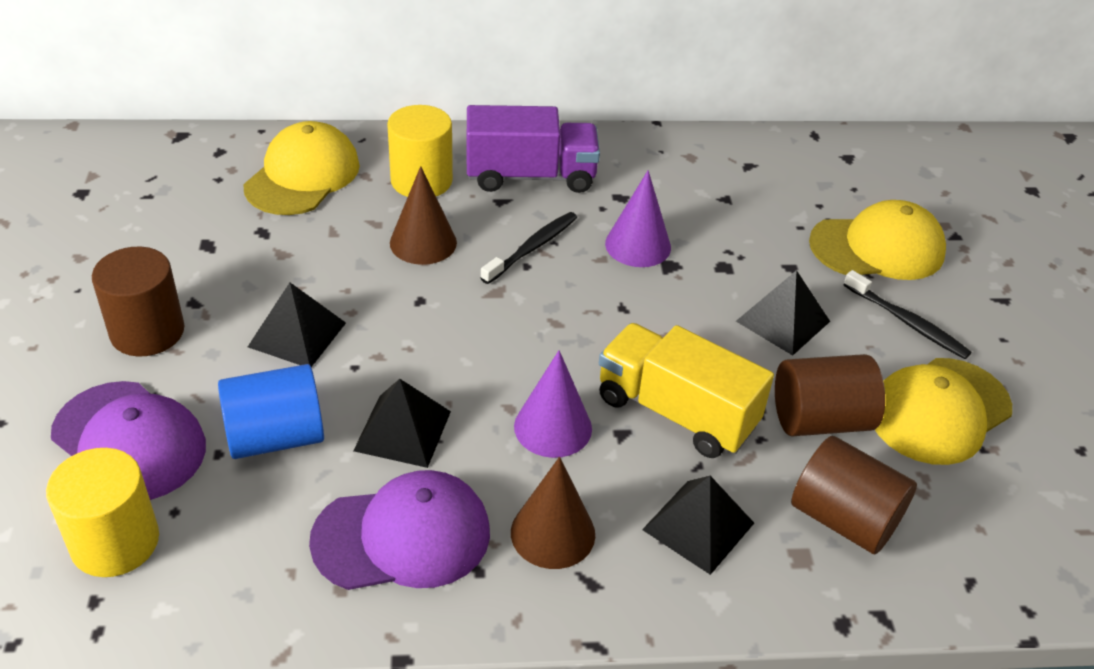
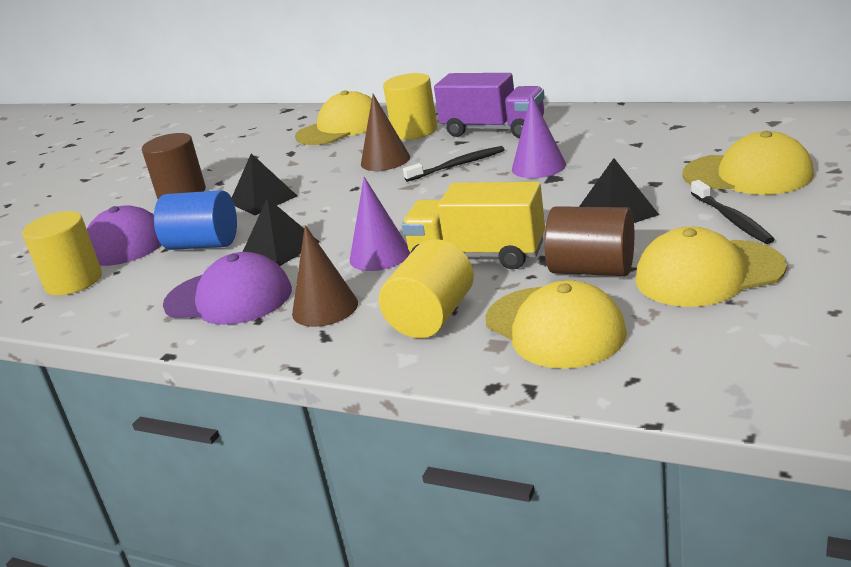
camera: 35 degrees right, 15 degrees down
(676, 412) = (478, 255): yellow truck -> yellow truck turned 45 degrees counterclockwise
(698, 526) = (432, 317): black pyramid -> yellow cylinder
(844, 519) = (554, 327): brown cylinder -> yellow cap

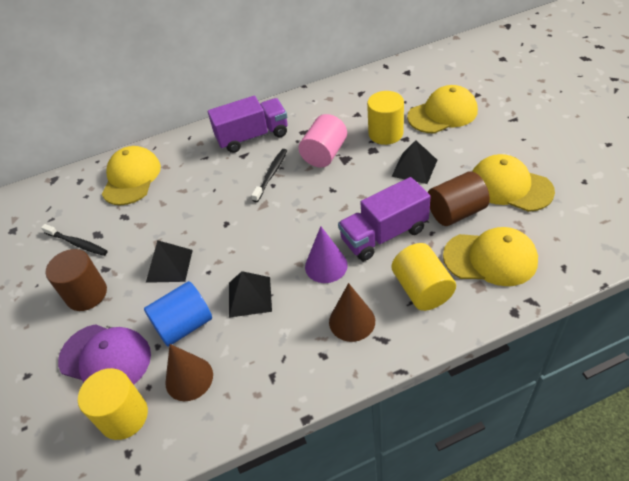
camera: 45 degrees left, 20 degrees up
(229, 298) = (276, 353): purple cap -> none
(385, 160) = (213, 192): brown cone -> brown cone (189, 378)
(414, 131) = (196, 159): yellow cylinder -> yellow cylinder (385, 133)
(478, 255) = (384, 234): yellow truck -> purple truck
(538, 166) = (324, 154): purple cone -> pink cylinder
(708, 274) = (510, 186): yellow cap -> yellow cap turned 90 degrees clockwise
(731, 219) = (474, 147): black toothbrush -> black toothbrush (77, 243)

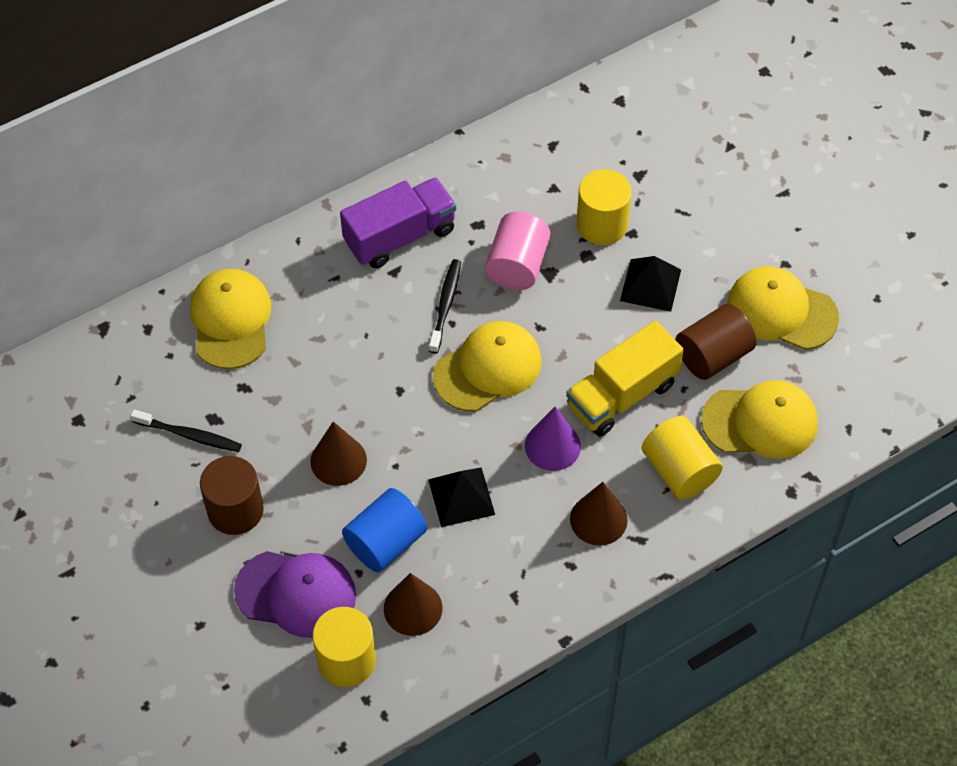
camera: 15 degrees left, 10 degrees up
(169, 266) = (338, 460): black pyramid -> brown cone
(384, 234) = (622, 395): purple truck -> yellow truck
(442, 114) = (682, 185): yellow cap -> yellow cap (488, 368)

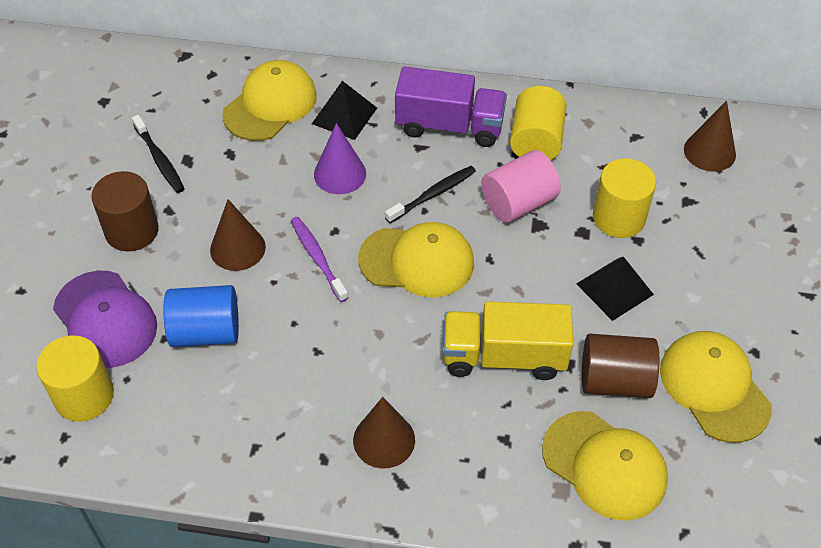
camera: 40 degrees right, 5 degrees down
(410, 422) = (317, 258): none -> purple toothbrush
(413, 608) = (171, 395): brown cone -> brown cone (709, 152)
(461, 496) = (296, 340): black pyramid -> black pyramid (344, 115)
(552, 446) = (407, 354): purple cone -> purple cone (340, 174)
(679, 470) = (492, 452): yellow cylinder -> yellow cylinder (536, 141)

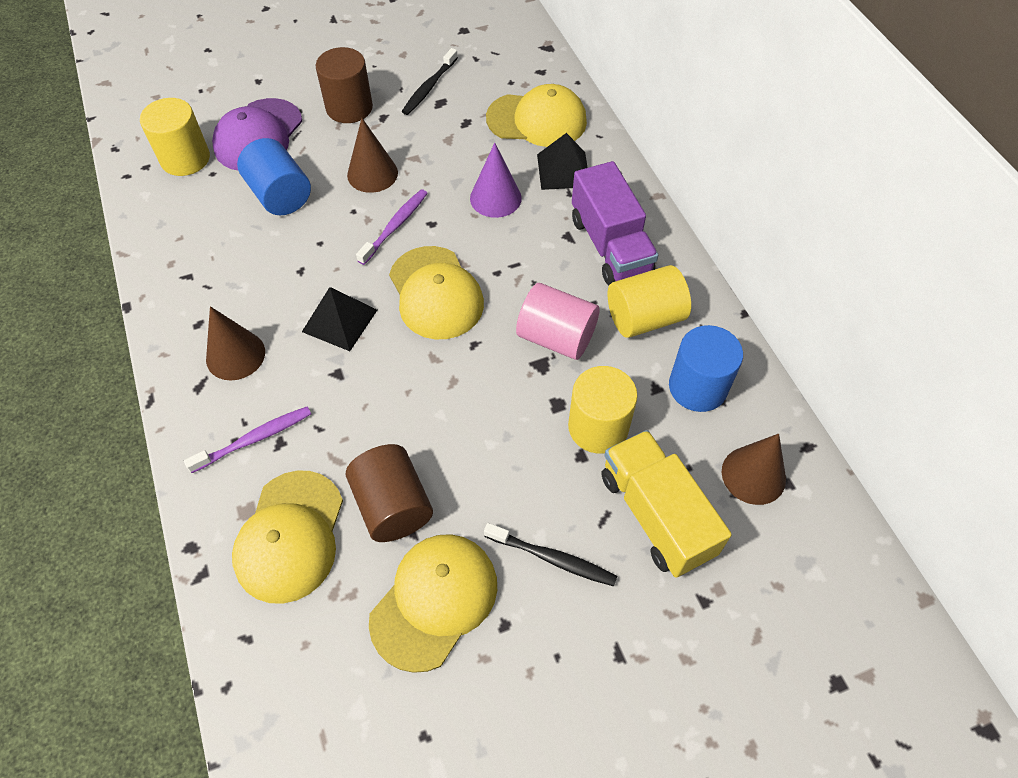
camera: 60 degrees right, 5 degrees up
(433, 194) = (519, 270): black toothbrush -> black toothbrush (552, 558)
(489, 457) = (254, 439): none -> purple toothbrush
(504, 356) = (369, 403): yellow truck -> yellow truck (656, 515)
(614, 289) = (504, 460): black pyramid -> black pyramid (339, 320)
(618, 143) = (697, 387): none -> blue cylinder

